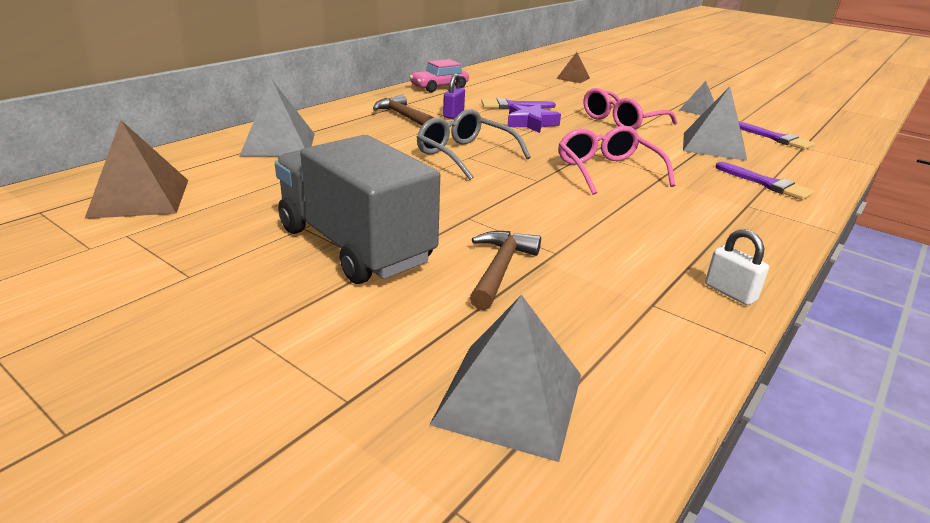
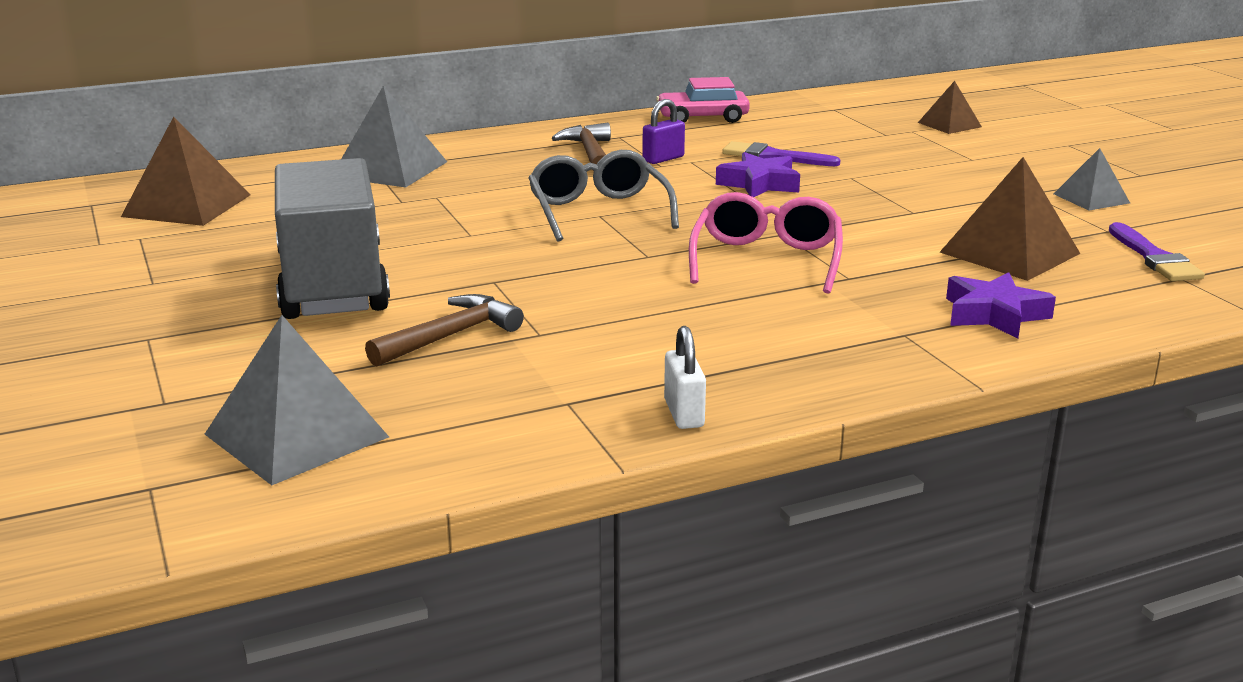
camera: 30 degrees right, 5 degrees down
(622, 121) = (915, 198): pink glasses -> none
(713, 146) = (1009, 252): grey pyramid -> brown pyramid
(766, 184) = (994, 314): purple brush -> purple star

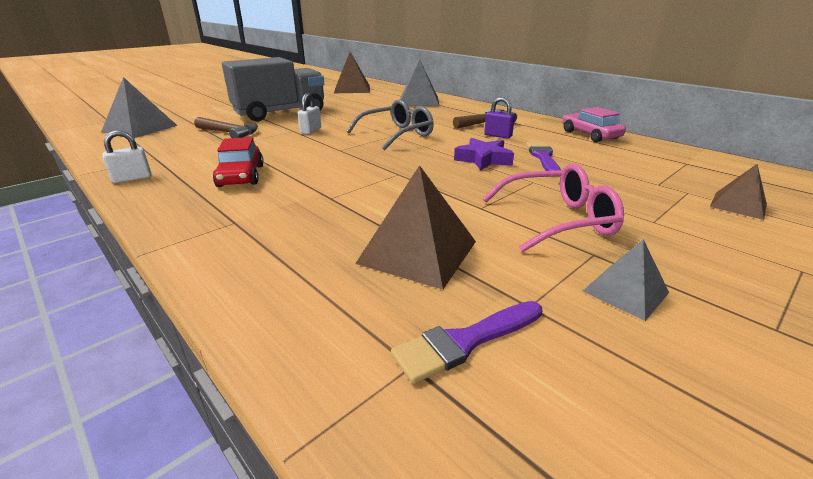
camera: 70 degrees right, 5 degrees up
(511, 267) = (311, 131): none -> white padlock
(728, 328) = (241, 176): none -> red car
(766, 260) = (348, 174): pink glasses -> pink glasses (556, 220)
(994, 314) = (274, 252): purple star -> none

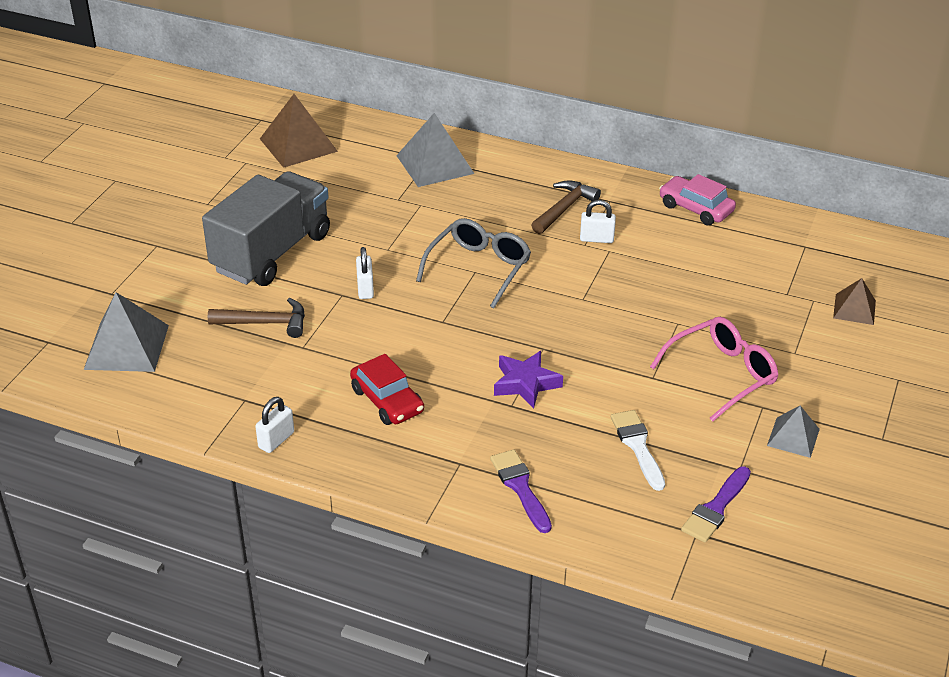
camera: 25 degrees left, 10 degrees up
(418, 252) = (638, 446): brown pyramid -> white brush
(483, 159) = (610, 296): purple star -> purple star (526, 383)
(498, 136) = (596, 239): purple padlock -> white padlock
(543, 157) = (667, 275): purple brush -> purple brush (520, 487)

